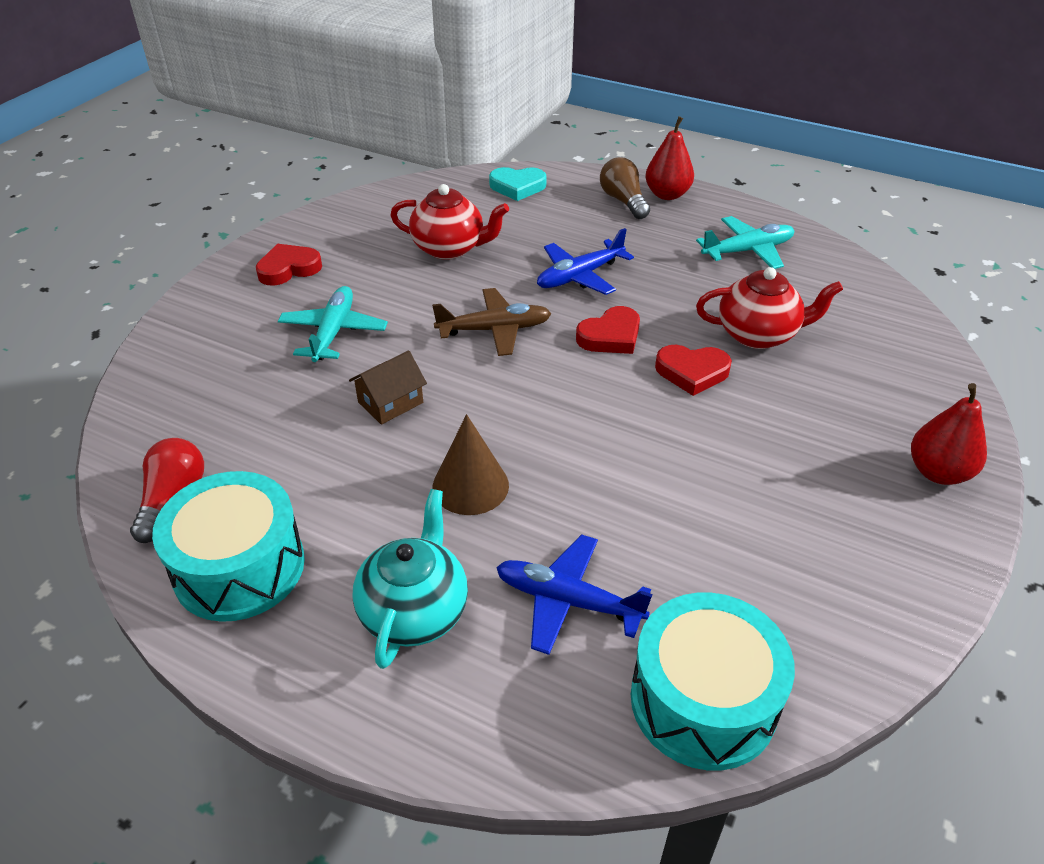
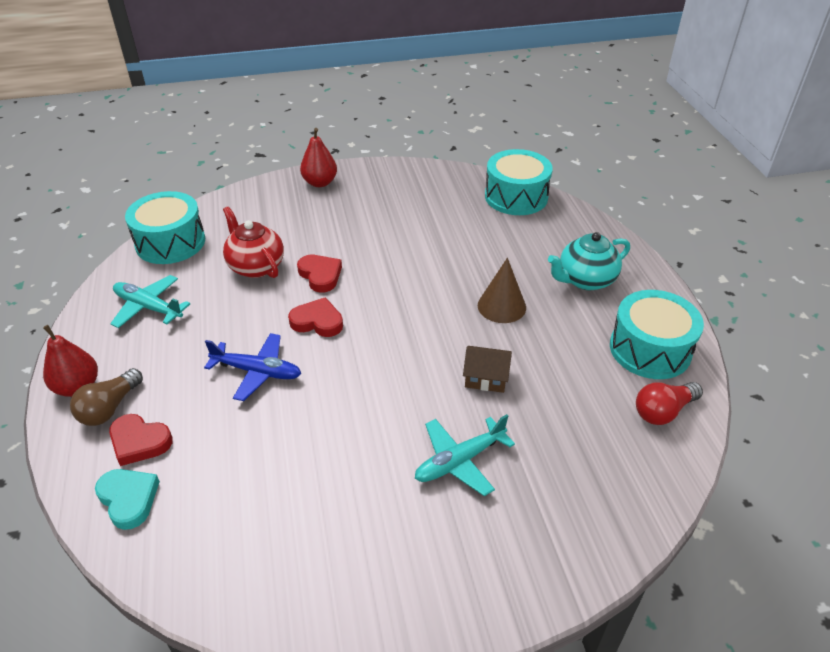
camera: 130 degrees left, 0 degrees up
(288, 269) = (419, 568): red heart -> red heart (139, 442)
(449, 248) = (284, 473): red teapot -> none
(495, 330) = (366, 376): brown plane -> none
(568, 601) = (521, 244): blue plane -> none
(867, 296) = (170, 242): none -> turquoise drum

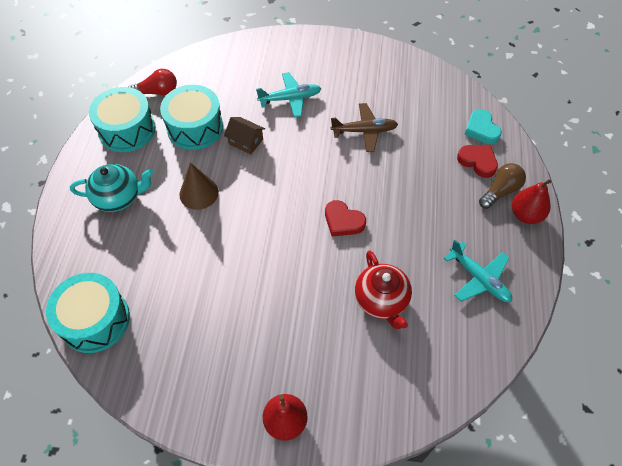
camera: 160 degrees left, 15 degrees up
(170, 242) = (462, 364): turquoise drum -> turquoise drum (195, 127)
(257, 372) = (396, 190): blue plane -> none
(320, 275) = (327, 270): red heart -> none
(322, 440) = (364, 131): none -> brown plane

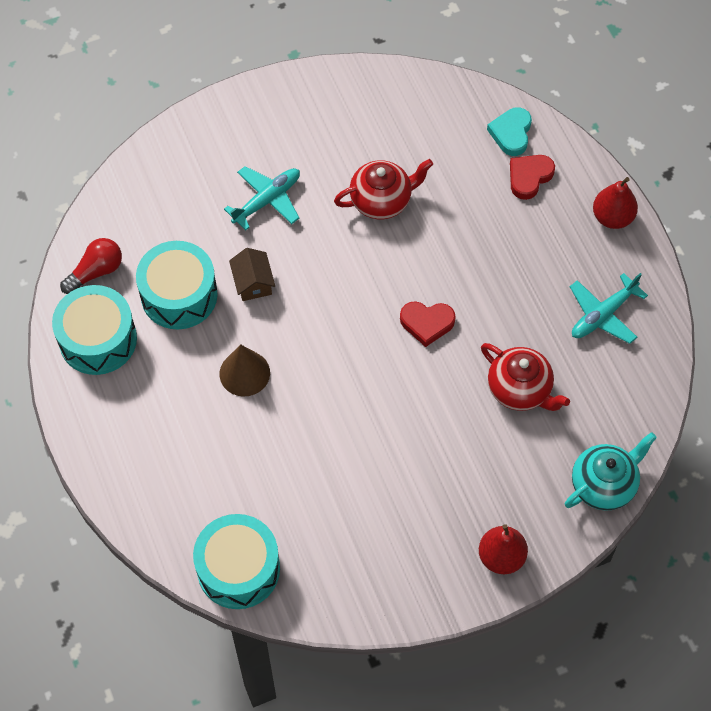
camera: 30 degrees left, 5 degrees up
(118, 198) = (155, 426): turquoise teapot -> turquoise teapot (604, 484)
(246, 141) = (253, 282): brown house -> brown house turned 75 degrees clockwise
(364, 131) = (382, 200): brown plane -> red teapot
(478, 161) = (529, 177): red heart -> red heart turned 60 degrees counterclockwise
(479, 279) = (603, 315): turquoise plane -> turquoise plane turned 120 degrees clockwise
(481, 129) = (511, 133): turquoise heart -> turquoise heart turned 60 degrees clockwise
(500, 191) = (572, 202): brown light bulb -> none

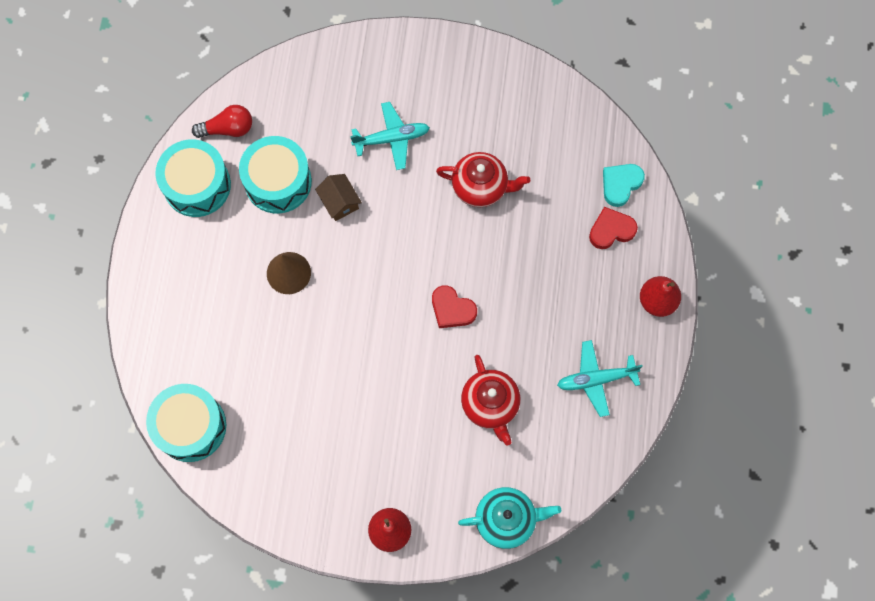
camera: 30 degrees right, 10 degrees up
(253, 282) = (339, 202): brown house -> brown house turned 45 degrees counterclockwise

